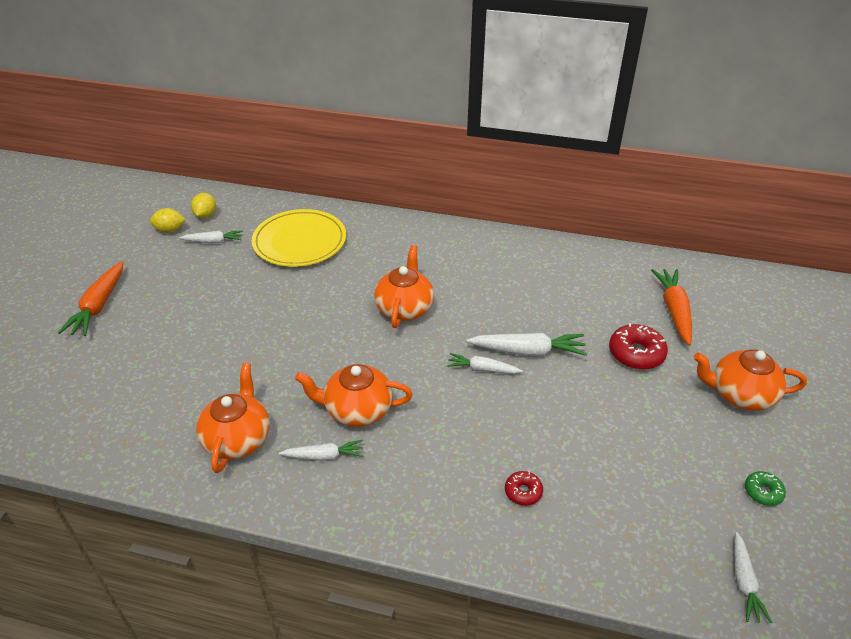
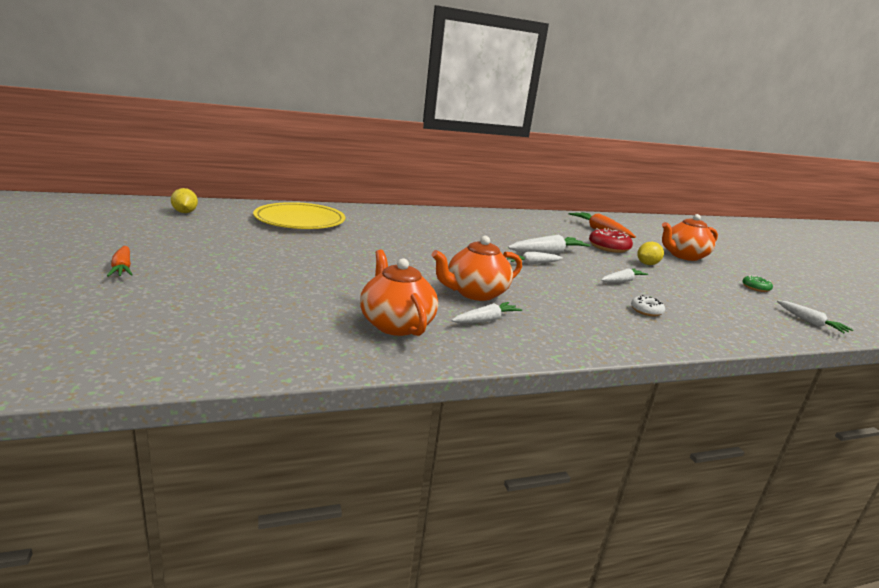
camera: 35 degrees left, 20 degrees down
(99, 306) = (122, 268): orange carrot -> orange carrot, size x0.62
(170, 230) = (154, 221): yellow lemon -> yellow lemon (647, 264)
(213, 241) = (213, 225): white carrot -> white carrot (622, 281)
(404, 308) = (435, 244): orange teapot -> none
(523, 492) = (646, 311): red donut -> white donut

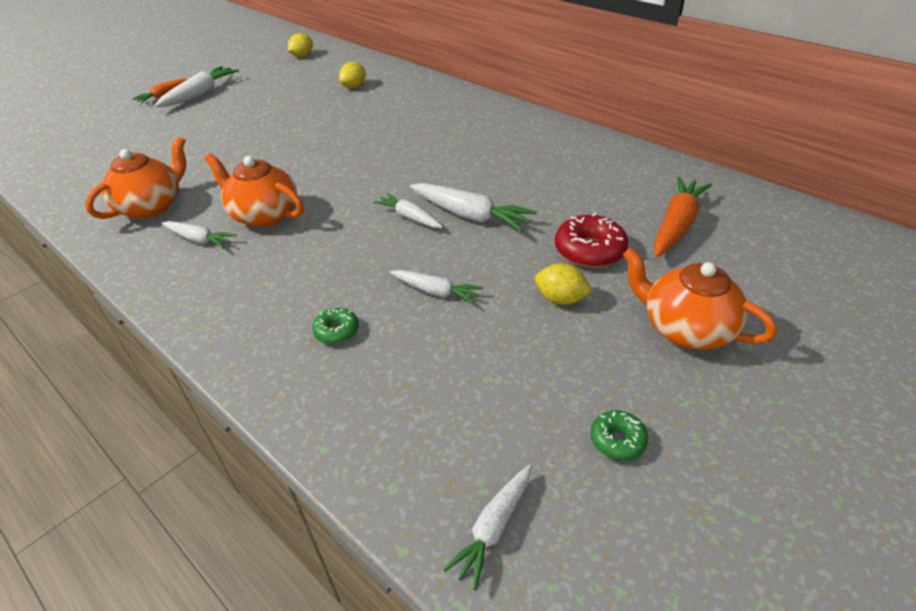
camera: 65 degrees right, 20 degrees up
(168, 256) = (200, 94): none -> white carrot
(300, 220) = (354, 87): yellow plate -> yellow lemon
(646, 311) = (337, 331): white donut -> green donut

